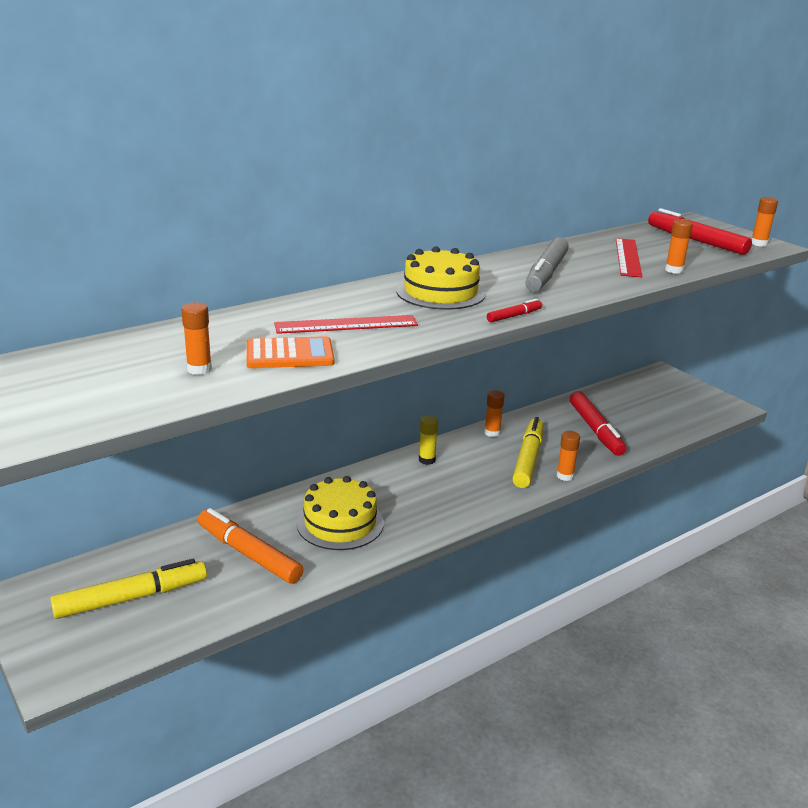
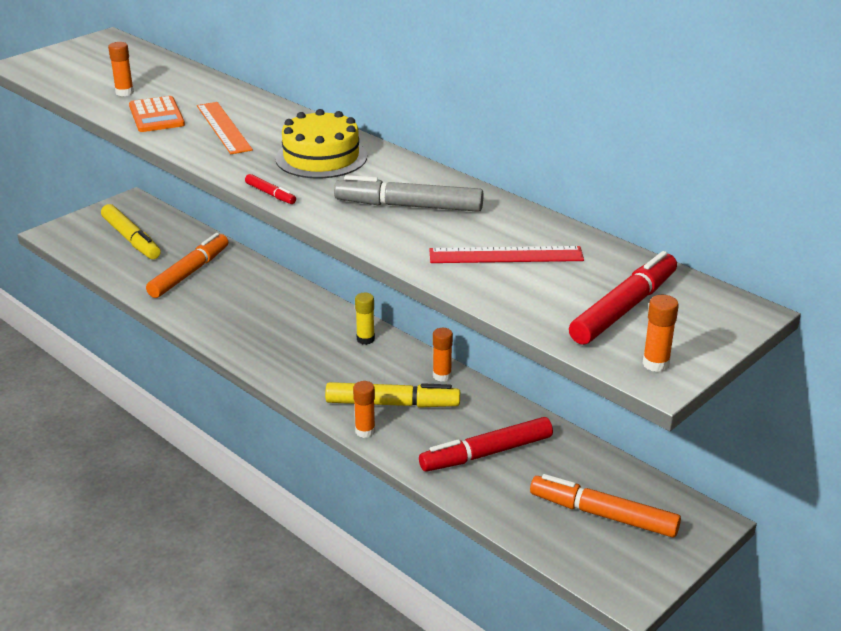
camera: 80 degrees right, 5 degrees up
(340, 523) = (241, 306): yellow cake -> none
(346, 324) = (223, 127): red ruler -> orange ruler
(660, 401) = (604, 515): none -> orange marker
(674, 270) = (472, 286): orange glue stick -> none

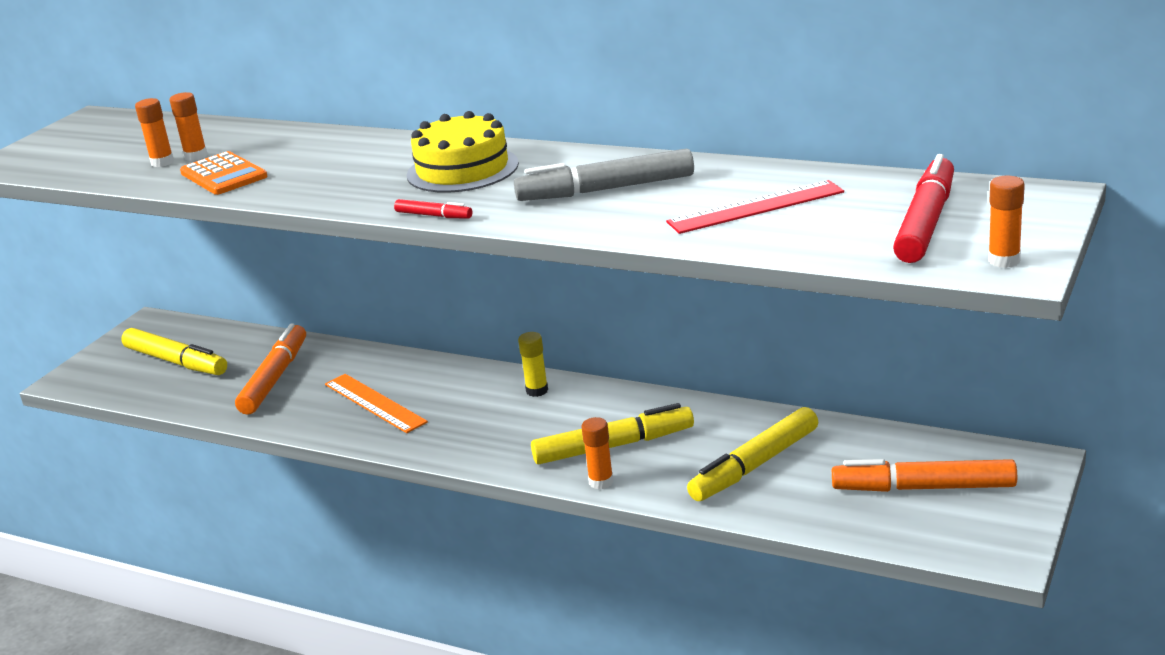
camera: 15 degrees left, 5 degrees down
(223, 127) = (318, 168): orange ruler -> orange ruler (374, 403)
(442, 376) = (651, 403): orange glue stick -> orange glue stick (196, 156)
(487, 453) = (755, 465): red marker -> yellow marker

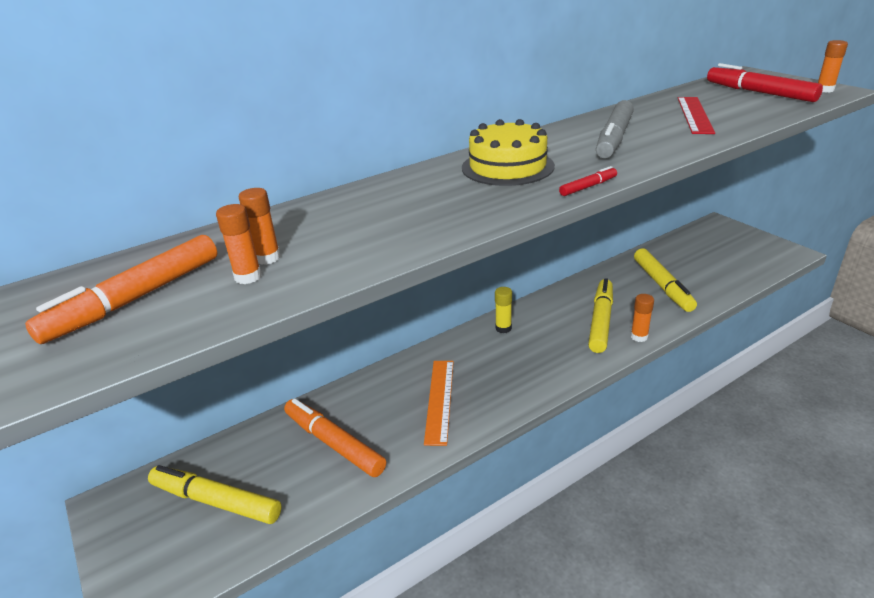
camera: 60 degrees left, 5 degrees up
(175, 361) = (216, 502): yellow marker -> yellow marker turned 135 degrees counterclockwise
(223, 175) = (348, 251): orange calculator -> none
(374, 403) = (439, 400): orange ruler -> orange ruler turned 75 degrees counterclockwise
(924, 488) = (720, 252): orange marker -> orange marker (137, 298)

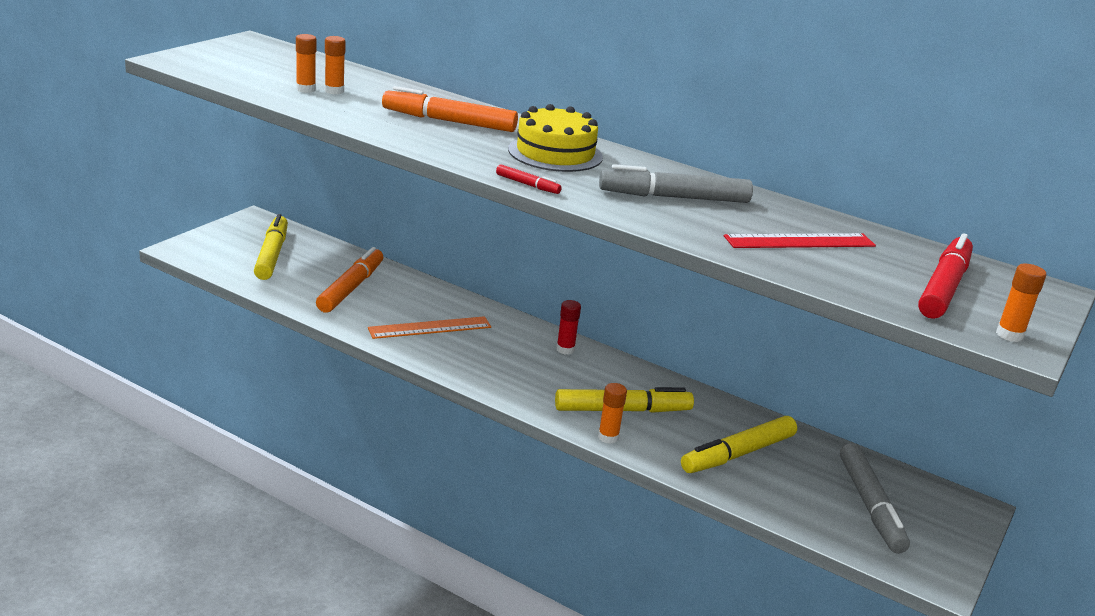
camera: 60 degrees right, 5 degrees down
(137, 298) = (268, 67): orange marker -> orange marker (450, 122)
(503, 328) = (565, 349): yellow glue stick -> red glue stick
(719, 254) = (870, 505): none -> grey marker

